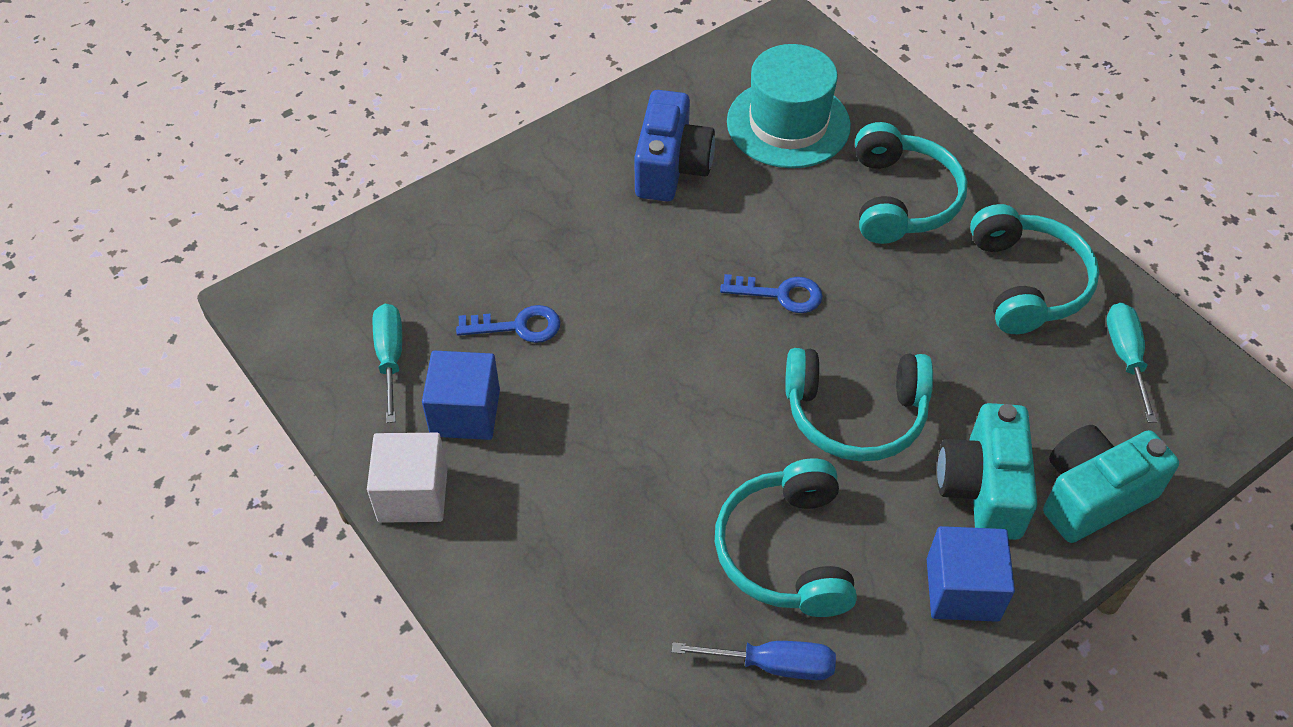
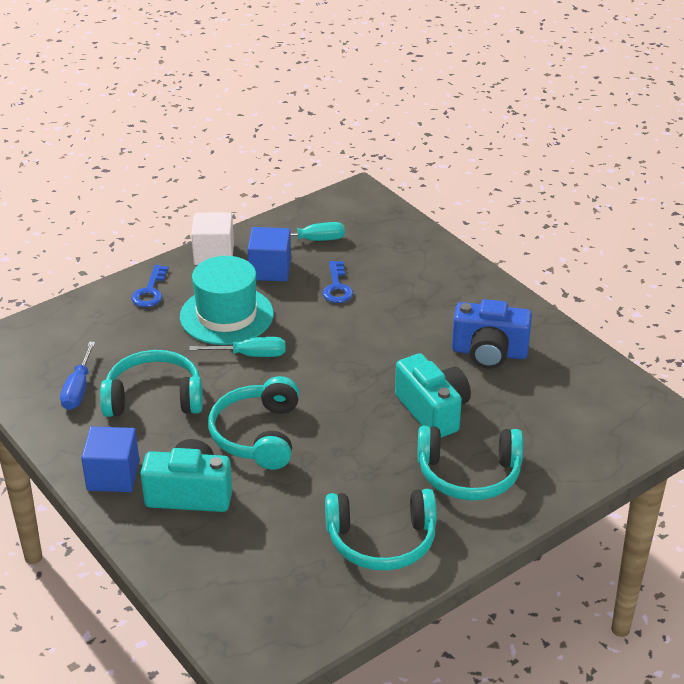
camera: 90 degrees right, 15 degrees down
(780, 294) = (366, 403): blue key -> blue key (150, 291)
(788, 124) = (547, 415): turquoise hat -> turquoise hat (226, 315)
(1093, 496) = (176, 552): turquoise camera -> turquoise camera (433, 411)
(1126, 357) = (303, 592): turquoise screwdriver -> turquoise screwdriver (250, 355)

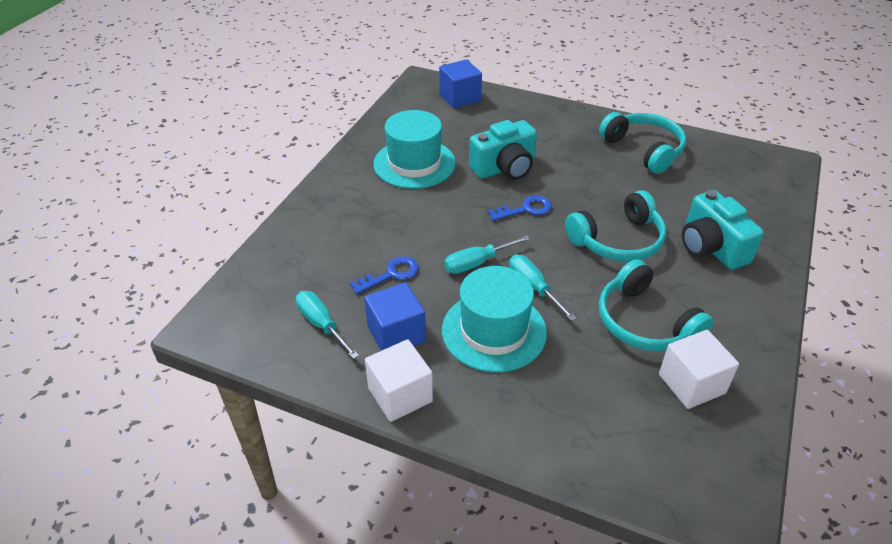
camera: 120 degrees left, 5 degrees up
(78, 389) = (691, 384): blue screwdriver -> white cube
(113, 475) = (747, 299): blue cube -> blue cube (460, 97)
(150, 291) = (506, 415): blue key -> blue key (525, 209)
(308, 336) = (477, 263): none -> turquoise screwdriver
(433, 411) = (504, 168): turquoise camera -> turquoise camera turned 150 degrees counterclockwise
(469, 474) = (550, 136): turquoise headphones -> none
(489, 352) = (414, 163): blue camera -> turquoise hat

